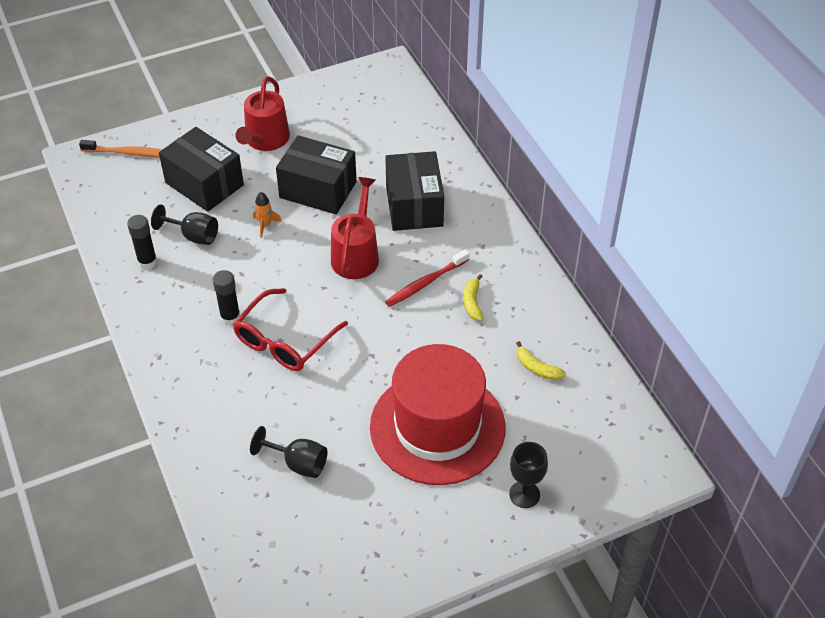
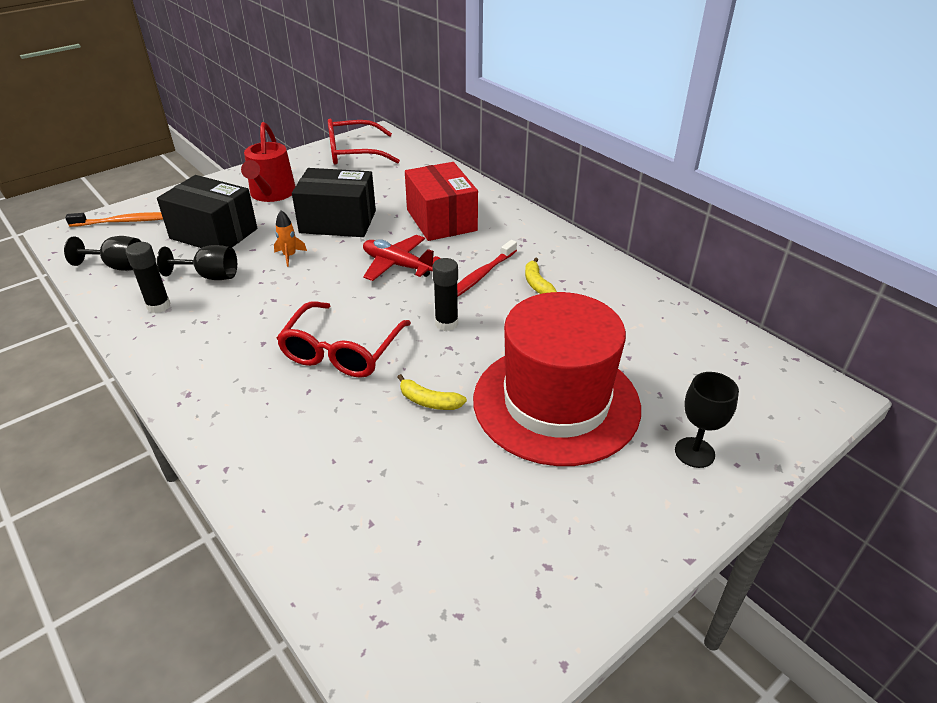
camera: 15 degrees left, 10 degrees down
(230, 317) = (270, 340): black glue stick -> black glue stick (446, 323)
(298, 463) = (400, 476): black goblet -> black goblet (118, 266)
(356, 255) = (397, 265): red watering can -> red plane
(357, 93) = (353, 153): none -> red glasses
(414, 206) = (441, 220): black box -> red box
(537, 368) = (635, 327): yellow banana -> yellow banana (429, 401)

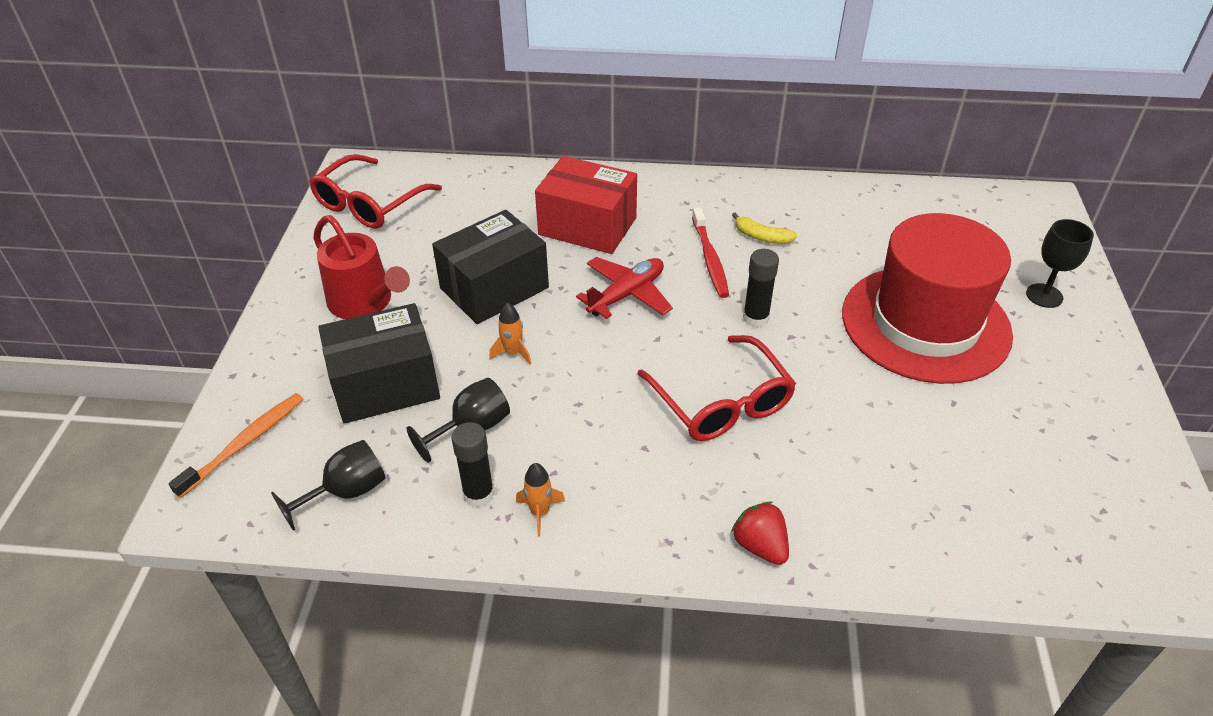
camera: 45 degrees left, 5 degrees up
(165, 334) = (540, 512): none -> orange rocket
(221, 435) = (760, 546): none -> red strawberry
(397, 265) = (627, 294): red plane -> red plane turned 150 degrees clockwise
(429, 401) = (852, 389): yellow banana -> none

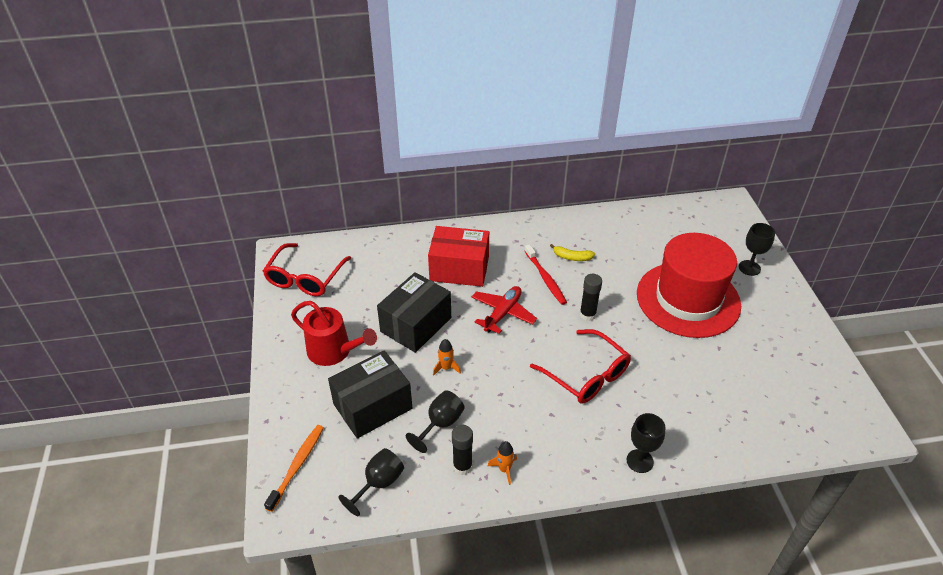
camera: 15 degrees left, 0 degrees up
(760, 546) = (640, 461): red strawberry -> black goblet

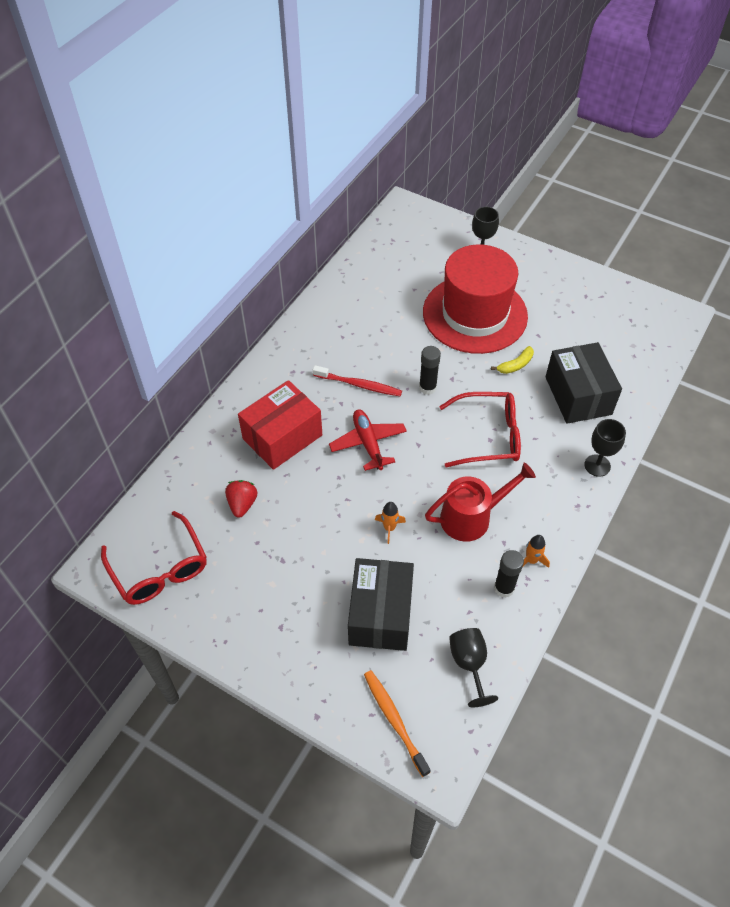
camera: 50 degrees left, 10 degrees up
(333, 351) = (283, 604): red watering can -> red watering can (471, 517)
(388, 283) = (242, 504): none -> red strawberry
(416, 324) = (316, 516): black box -> black box (578, 395)
(440, 424) = (446, 574): black goblet -> none
(572, 257) = (354, 349): yellow banana -> yellow banana (515, 365)

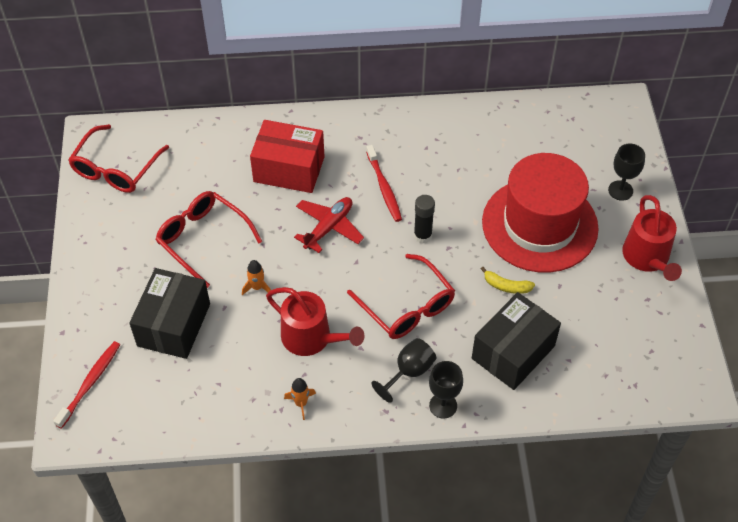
camera: 55 degrees right, 0 degrees up
(242, 504) = (207, 182): red strawberry -> none
(303, 541) = (202, 239): none -> red glasses
(380, 614) = (174, 325): black box -> black box turned 45 degrees counterclockwise
(394, 720) = (90, 383): orange toothbrush -> red toothbrush
(469, 664) = (170, 408): black goblet -> black goblet (409, 372)
(504, 588) = (258, 397): black glue stick -> none
(551, 275) = (647, 258): none -> red watering can

